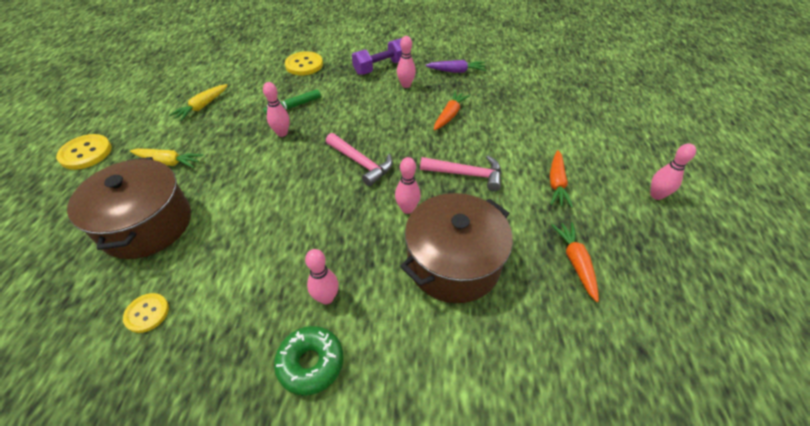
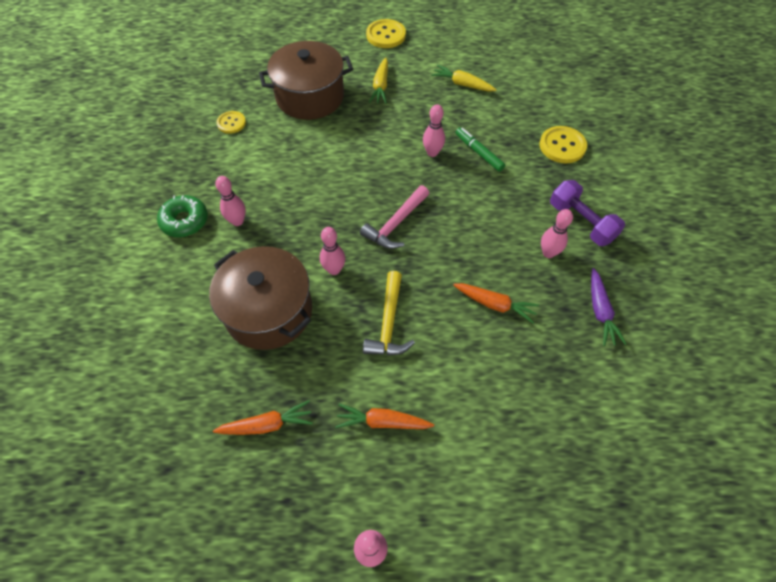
camera: 85 degrees right, 10 degrees up
(466, 174) = (388, 323): pink hammer -> yellow hammer

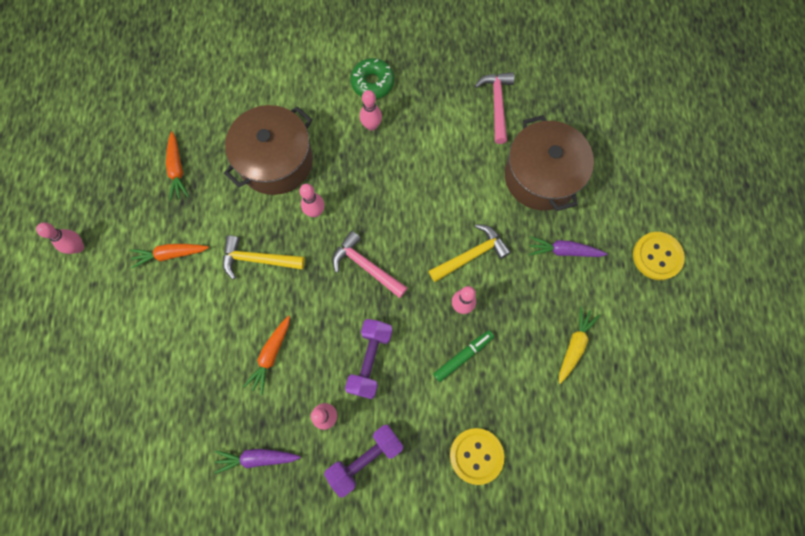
camera: 90 degrees right, 15 degrees up
(231, 123) = (497, 104): yellow button -> pink hammer
(380, 86) = (563, 251): yellow carrot -> purple carrot
(382, 422) = (170, 254): orange carrot -> orange carrot turned 105 degrees counterclockwise
(384, 145) = (471, 255): none -> yellow hammer
(490, 219) = (370, 360): none -> purple dumbbell

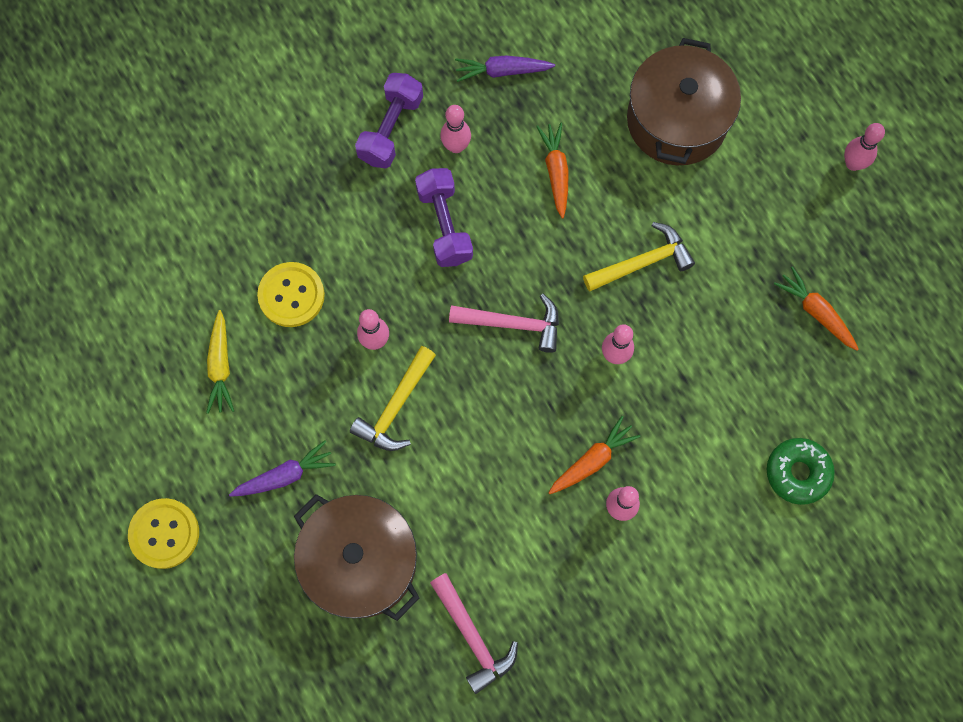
camera: 150 degrees right, 0 degrees up
(170, 254) = (745, 213): orange carrot -> orange carrot (592, 460)
(257, 458) = (502, 71): purple carrot -> purple carrot turned 150 degrees counterclockwise
(276, 161) = (706, 390): brown pot -> brown pot (677, 120)
(372, 83) = (658, 572): green donut -> green donut (797, 472)
(463, 356) = (343, 285): green marker -> none
(476, 455) = (275, 193): yellow button -> yellow button (291, 295)

